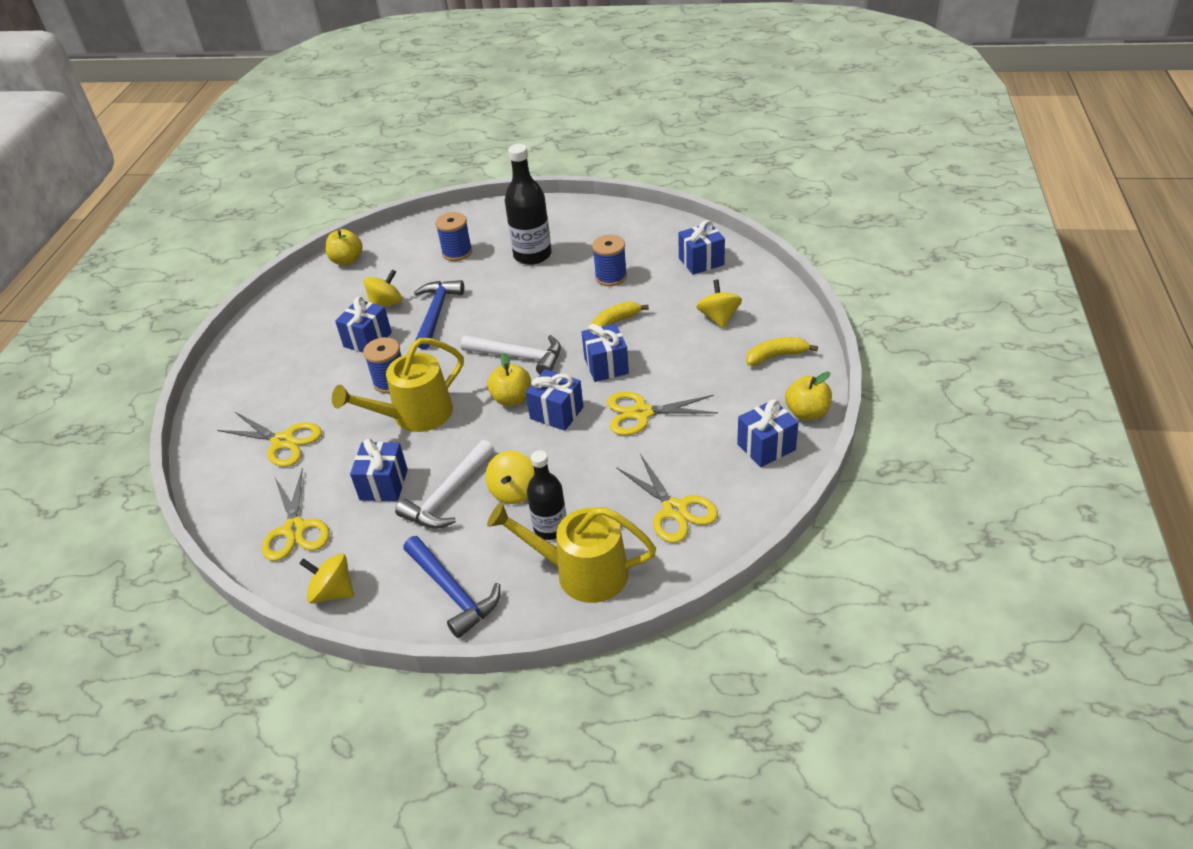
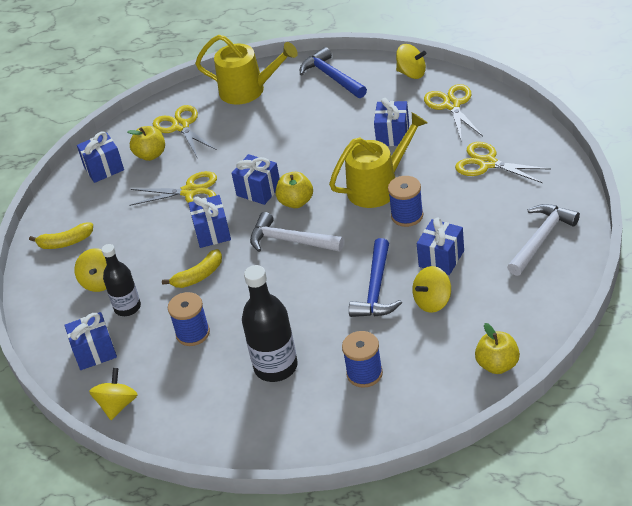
camera: 175 degrees left, 0 degrees up
(448, 495) = (342, 130): white hammer -> white hammer (541, 239)
(514, 491) = (293, 134): yellow spinning top -> yellow spinning top (117, 405)
(550, 528) = (267, 113): black bottle -> black bottle (127, 307)
(807, 413) = (63, 194): yellow apple -> yellow apple (151, 155)

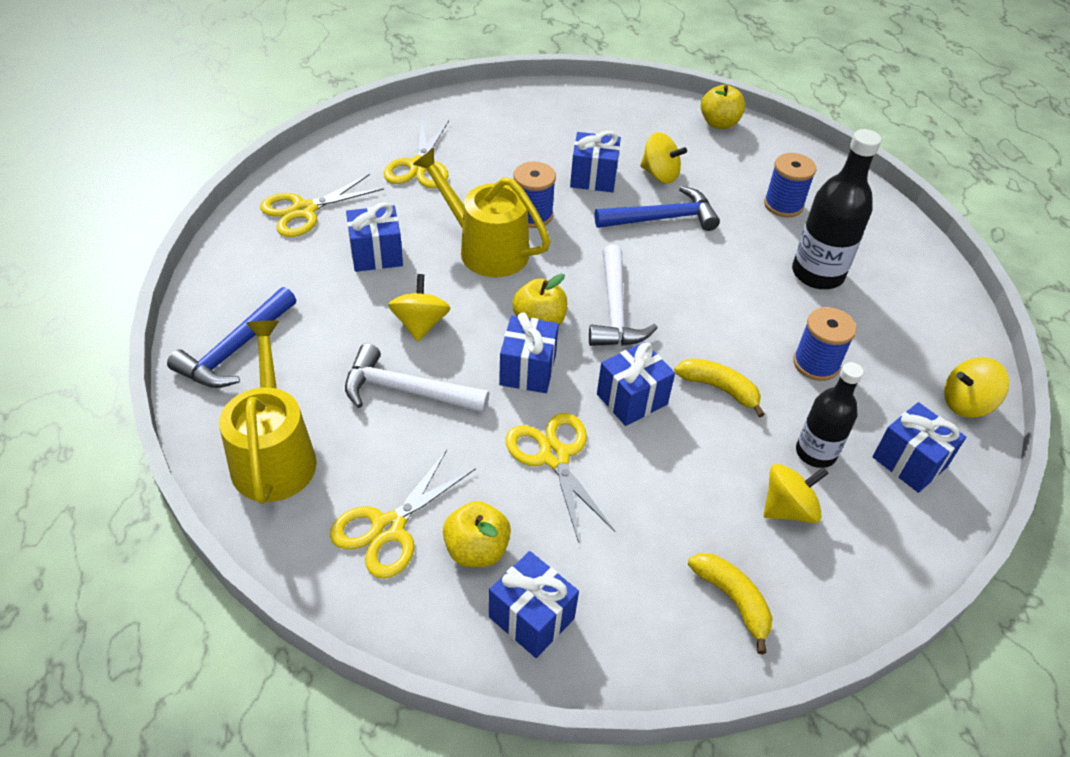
camera: 120 degrees left, 5 degrees up
(412, 73) = (228, 260): yellow spinning top -> yellow spinning top (420, 324)
(541, 239) = (536, 115): white hammer -> white hammer (406, 390)

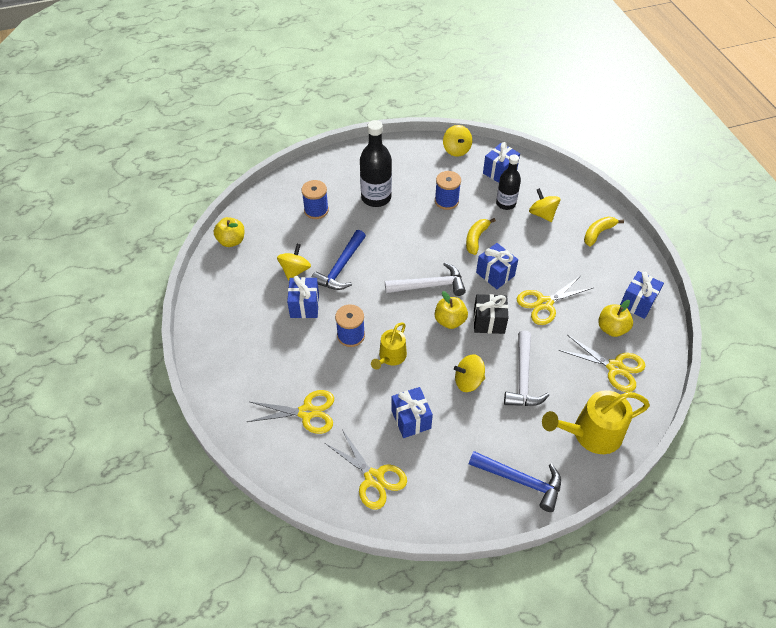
camera: 95 degrees left, 5 degrees up
(485, 249) = (390, 357): yellow watering can -> yellow watering can, size x0.61
(527, 370) = (489, 322): blue gift -> black gift
(662, 218) = (341, 267): blue hammer -> blue hammer turned 135 degrees counterclockwise

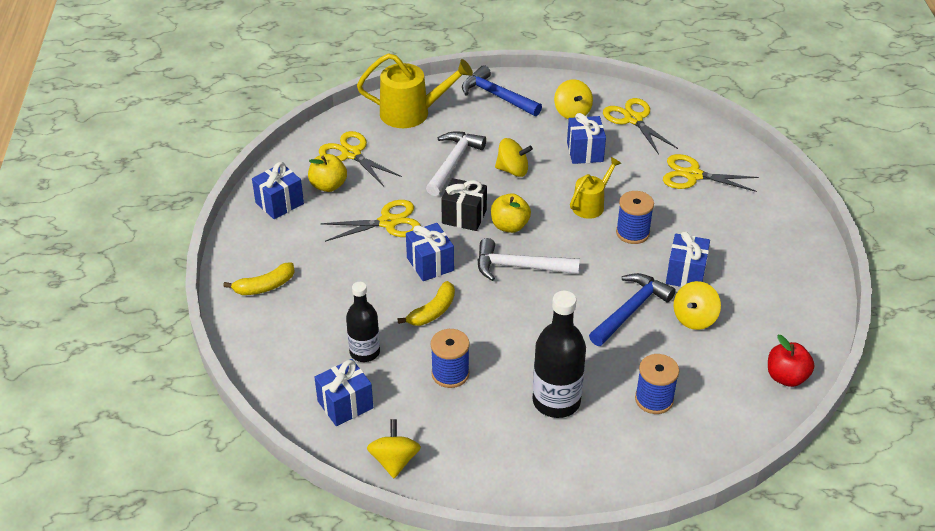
camera: 165 degrees left, 10 degrees down
(231, 241) = (786, 377): yellow apple -> red apple
(542, 214) = (322, 326): yellow spinning top -> yellow spinning top (572, 112)

